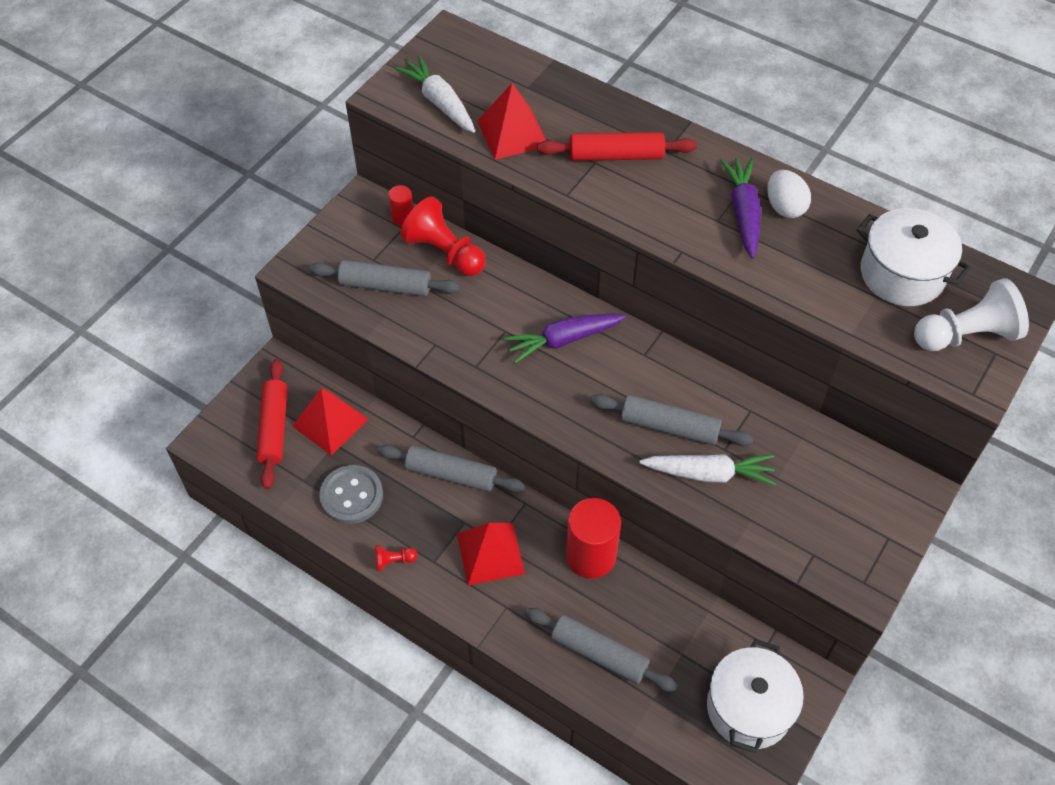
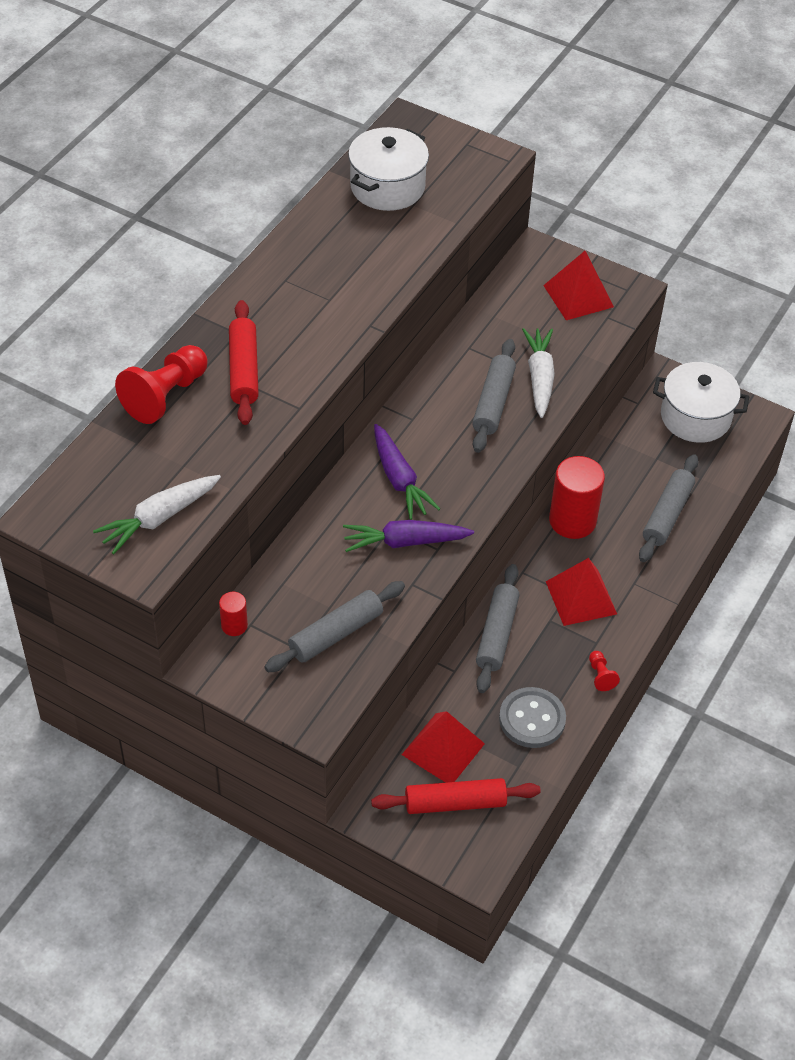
camera: 95 degrees left, 5 degrees down
(385, 285) = (335, 634): grey rolling pin -> grey rolling pin turned 45 degrees clockwise
(444, 252) = (286, 583): red pawn -> red pawn (165, 396)
(512, 133) = (210, 453): red pyramid -> red pyramid (578, 296)
(743, 212) = (319, 281): purple carrot -> purple carrot (405, 542)
(784, 207) = (311, 253): white egg -> none
(966, 335) = (450, 157): white pawn -> none

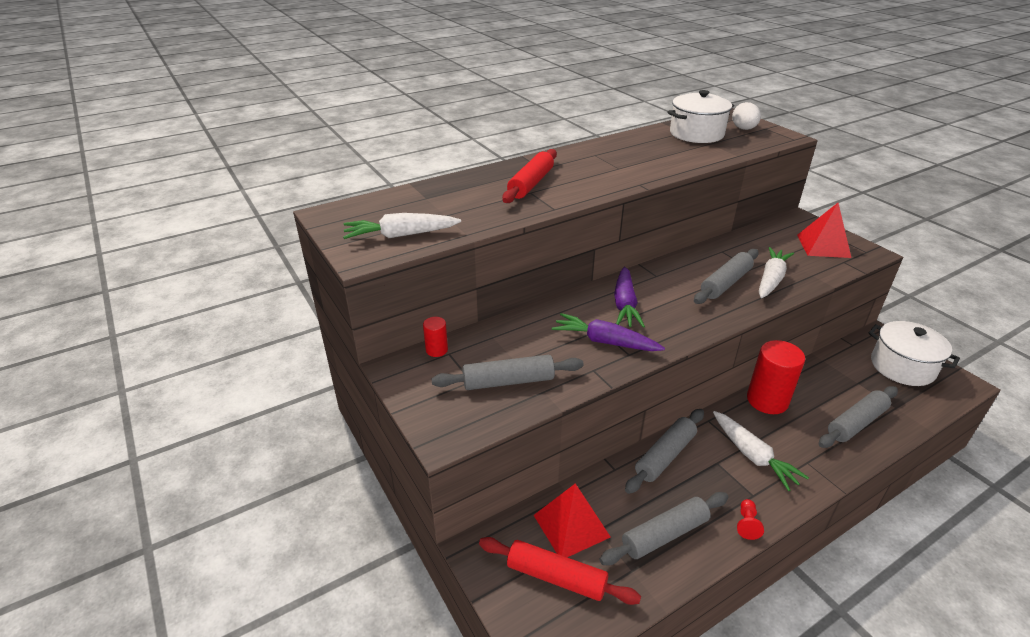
camera: 30 degrees right, 15 degrees down
(165, 396) = (467, 183): red pawn -> none
(441, 155) = (744, 129): none -> white egg
(532, 719) = (664, 534): grey button -> grey rolling pin
(581, 597) = (752, 456): red pyramid -> white carrot

